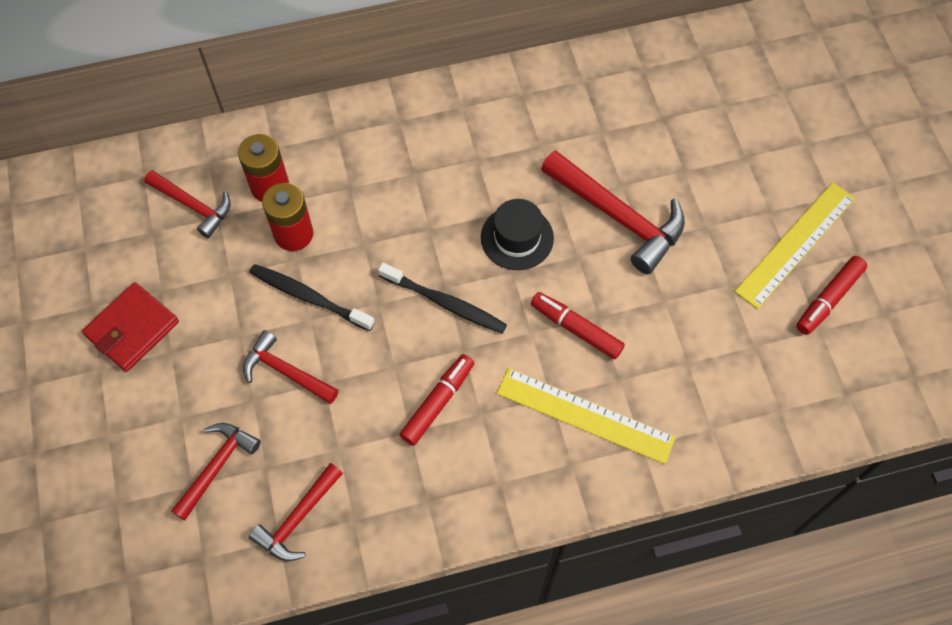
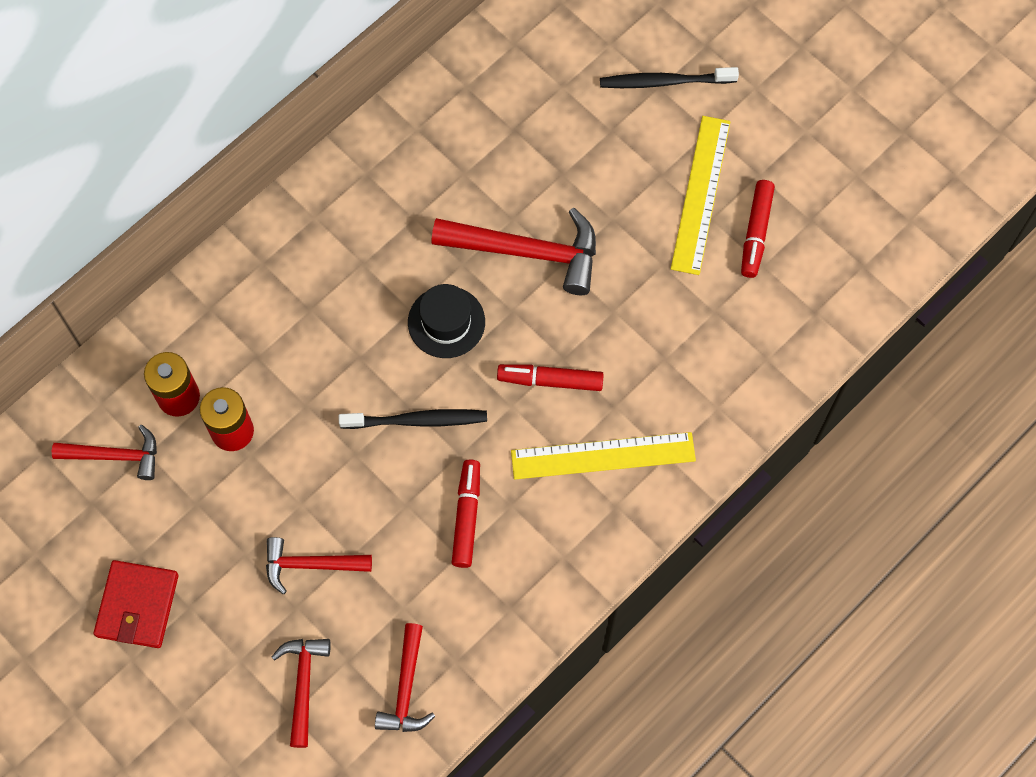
camera: 30 degrees left, 5 degrees up
(309, 297) = (286, 484): black toothbrush -> black toothbrush (664, 82)

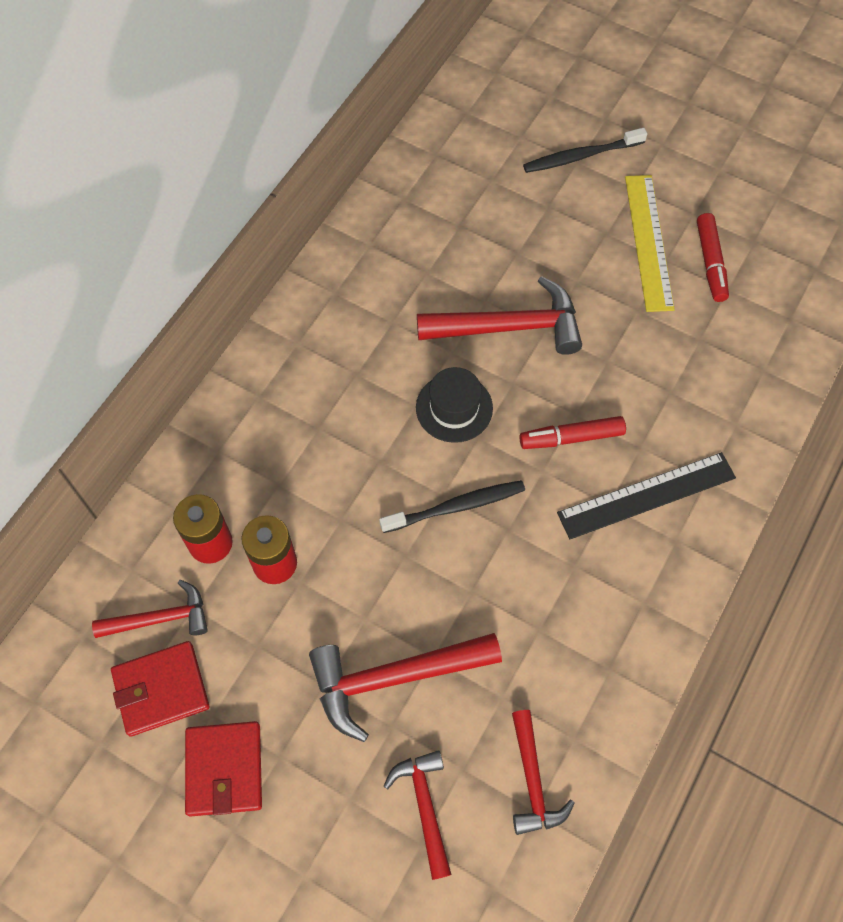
camera: 15 degrees left, 5 degrees down
(100, 521) = (161, 689): none -> red wallet
(310, 564) = (394, 677): red hammer -> red hammer, size x1.65
(466, 516) = (535, 587): red marker -> none
(603, 456) = (646, 495): yellow ruler -> black ruler

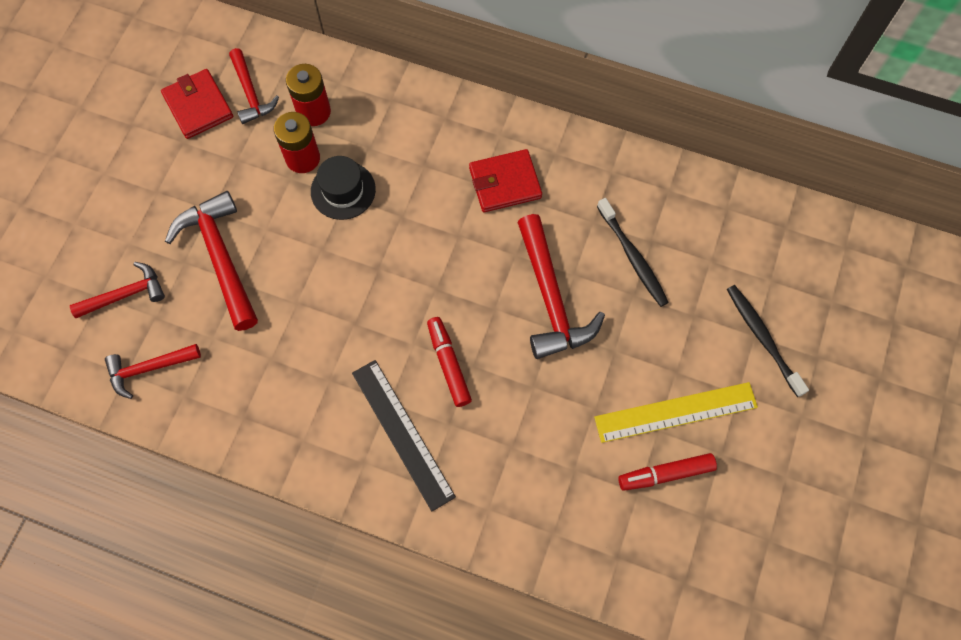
camera: 80 degrees right, 5 degrees up
(224, 769) = (144, 158): red wallet -> red wallet (505, 183)
(454, 408) = (460, 265): black hat -> black hat (343, 190)
(456, 507) = (369, 280): black toothbrush -> black toothbrush (633, 257)

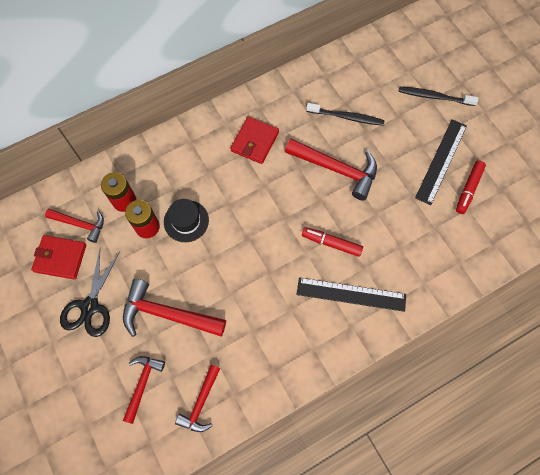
camera: 50 degrees left, 0 degrees up
(168, 177) = (90, 306): none -> black scissors
(675, 412) = (441, 161): yellow ruler -> black ruler

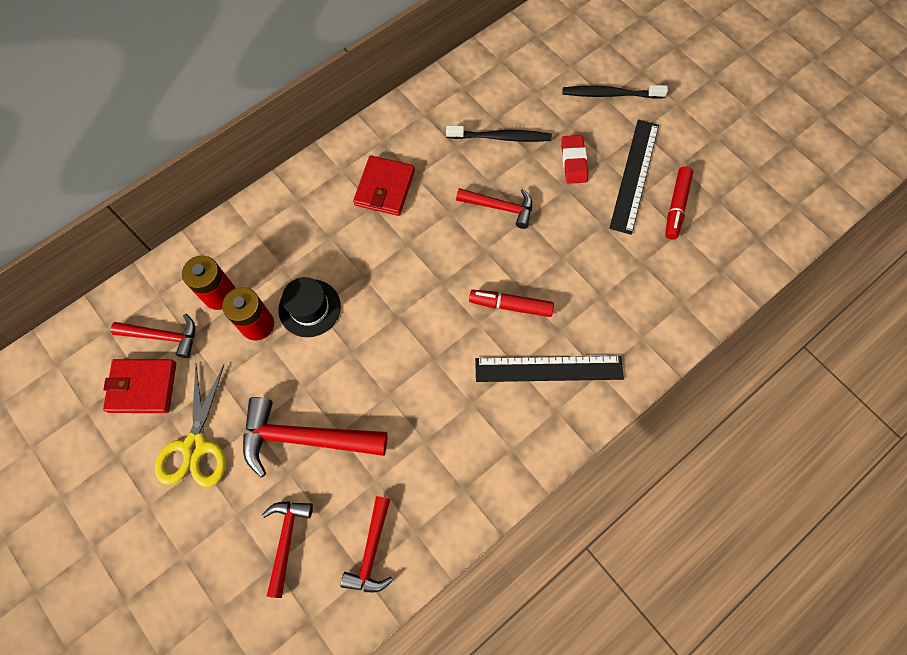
camera: 10 degrees left, 0 degrees up
(90, 306) = (195, 446): black scissors -> yellow scissors
(336, 169) = (500, 207): red hammer -> red hammer, size x0.61
(397, 143) = (573, 161): none -> red eraser

